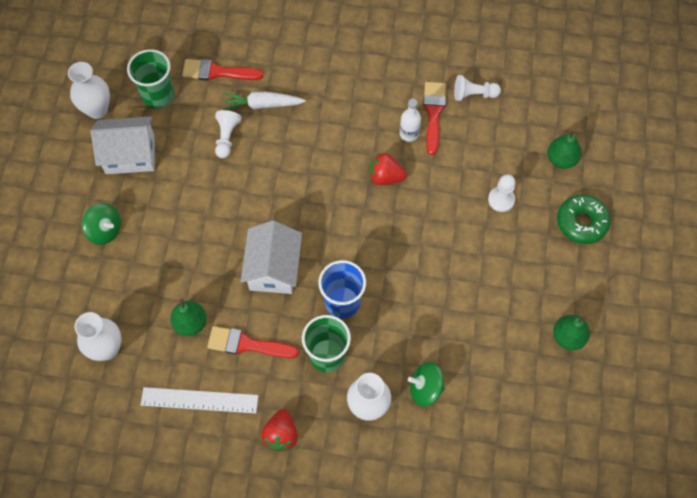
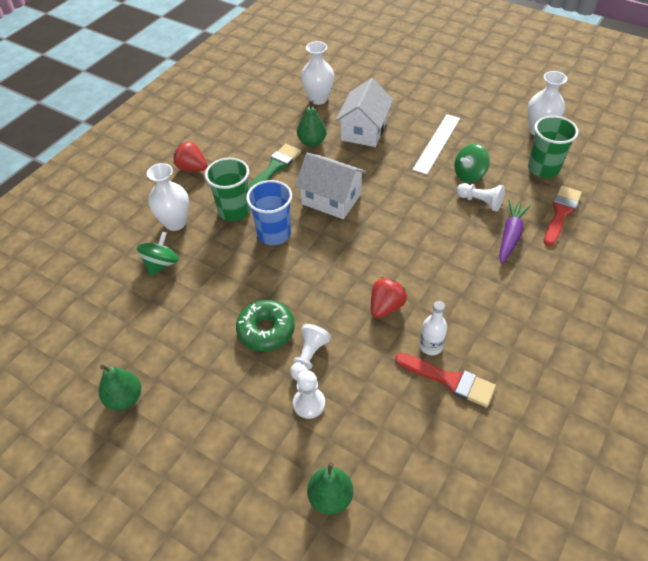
camera: 115 degrees right, 15 degrees down
(105, 230) = (417, 114): green spinning top -> green spinning top (469, 174)
(130, 155) = (484, 140): white house -> white house (364, 130)
(199, 400) = (249, 134): white ruler -> white ruler (437, 143)
(247, 344) = (275, 167): red brush -> green brush
(262, 105) = (510, 236): white carrot -> purple carrot
(474, 94) = (463, 435): white pawn -> white pawn (309, 357)
(581, 222) = (237, 478): green donut -> green donut (266, 330)

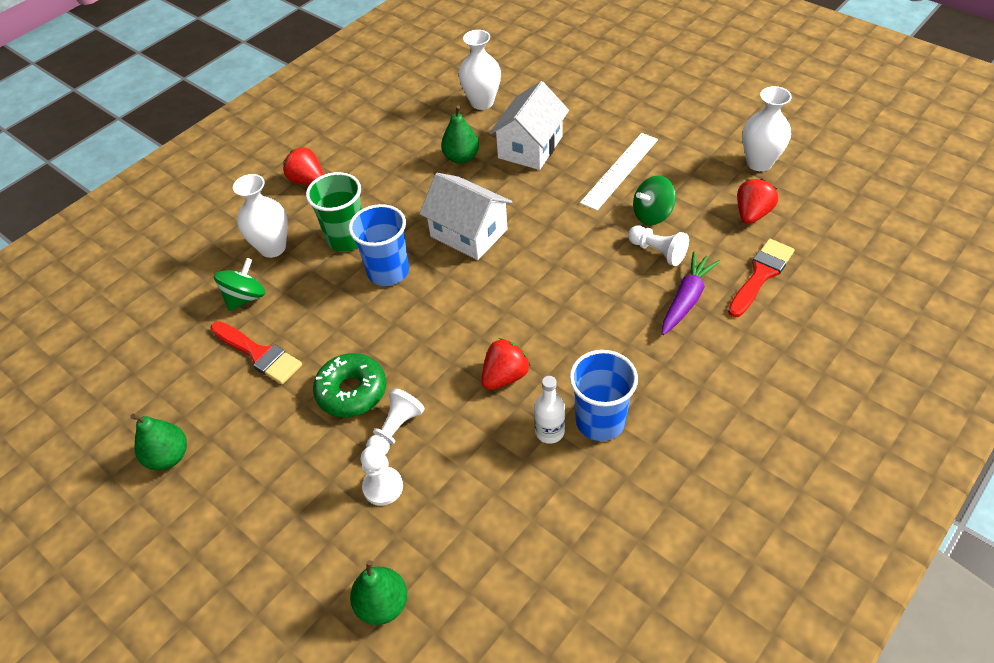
camera: 10 degrees right, 0 degrees up
(275, 167) = (408, 187): green brush -> none
(449, 380) = (563, 477): red brush -> red brush (258, 354)
(467, 334) = (600, 421): none -> blue cup
(543, 168) = (752, 214): green cup -> red strawberry

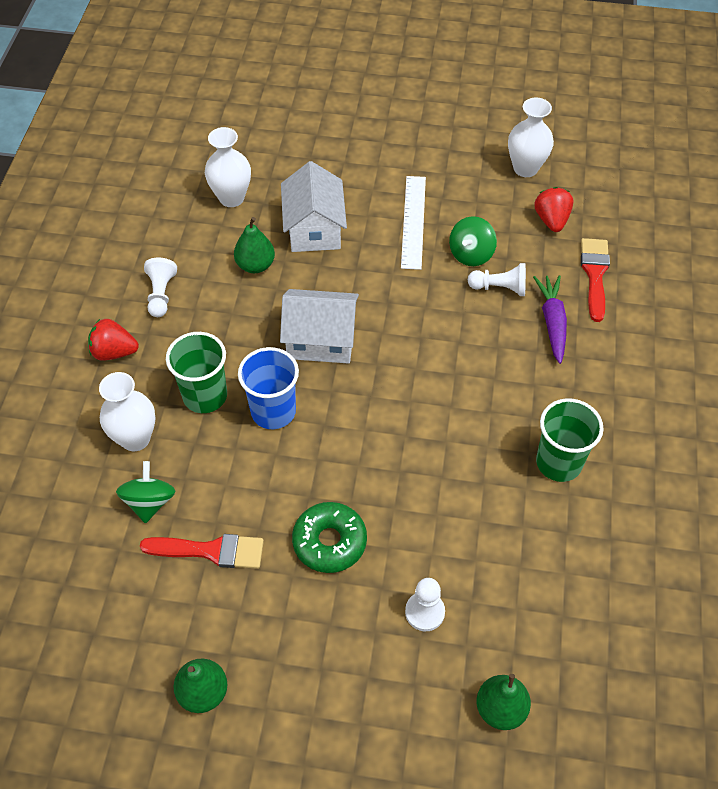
camera: 35 degrees left, 5 degrees up
(395, 430) = (397, 556): white pawn -> white pawn (161, 294)
(505, 376) = (454, 461): red strawberry -> none
(549, 432) = (526, 492): white bottle -> none
(600, 421) = (559, 462): blue cup -> green cup

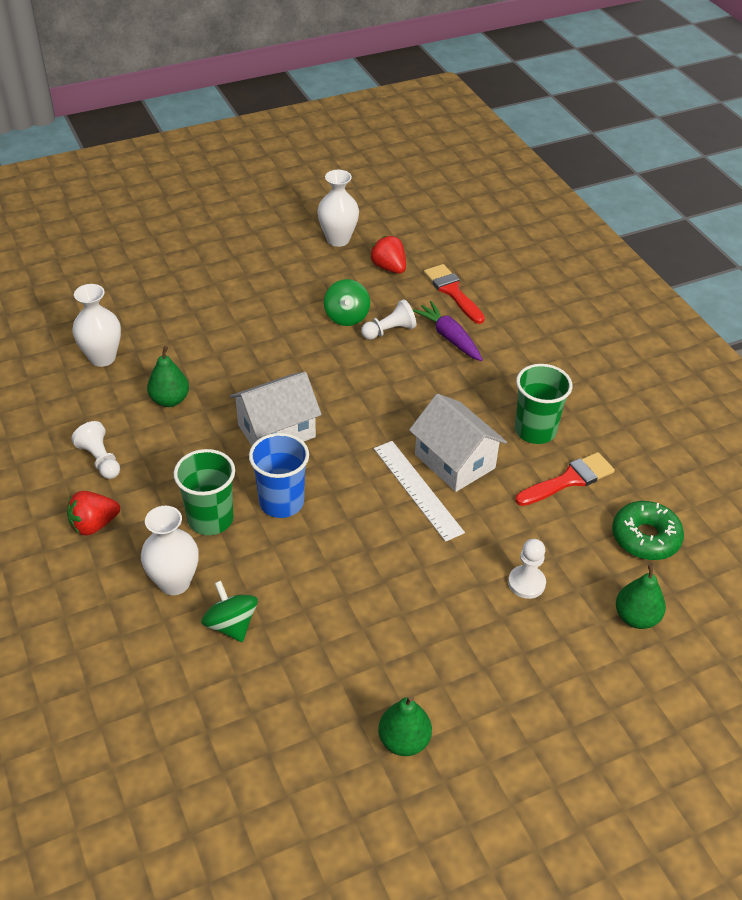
camera: 35 degrees left, 10 degrees down
(210, 551) = (318, 633): red brush -> red brush (568, 480)
(314, 229) = (199, 351): white house -> white house (454, 461)
(329, 542) = (411, 573): green donut -> green donut (645, 537)
(413, 221) = (280, 312): white ruler -> white ruler (417, 489)

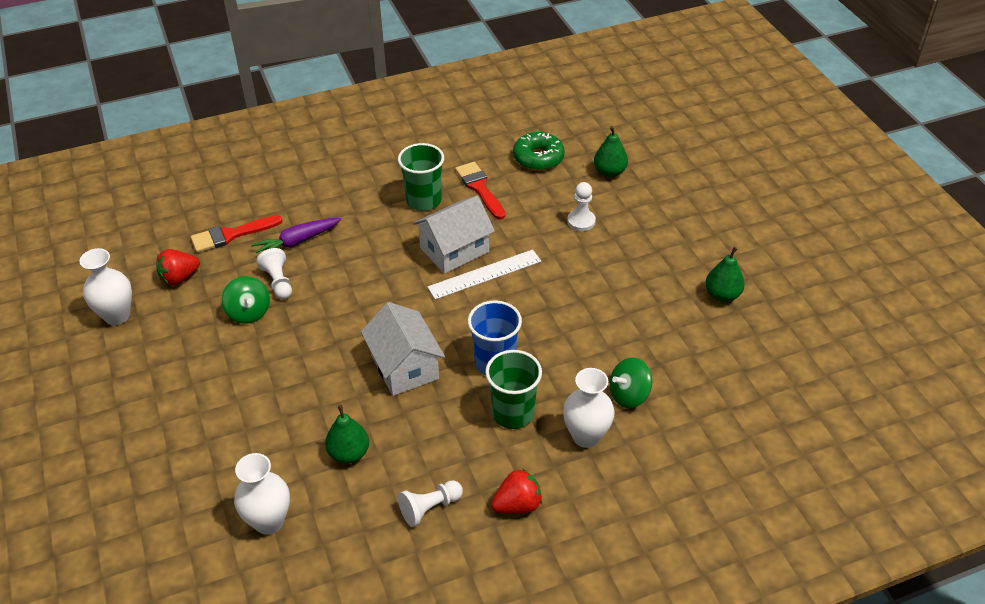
camera: 85 degrees left, 0 degrees up
(94, 525) = (517, 505): red strawberry -> red strawberry turned 90 degrees counterclockwise
(346, 316) = (249, 312): green spinning top -> green spinning top turned 60 degrees clockwise

